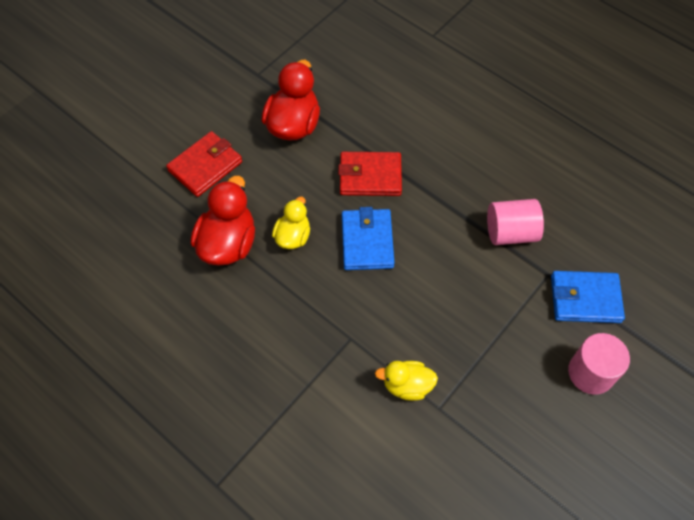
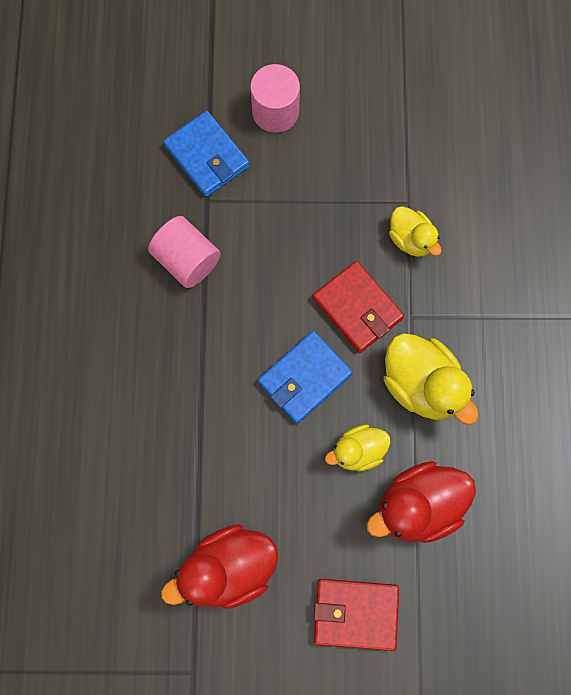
camera: 130 degrees left, 15 degrees up
(298, 307) = (422, 384): none -> yellow duck
(370, 176) = (229, 434): red wallet -> red wallet (357, 308)

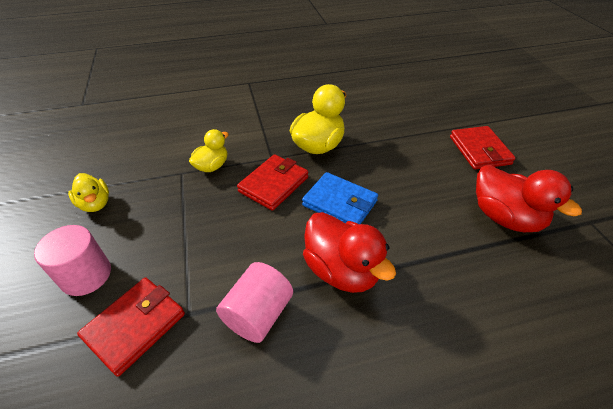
camera: 105 degrees left, 30 degrees down
(207, 156) = (135, 326): blue wallet -> red wallet
(358, 451) = (378, 166): yellow duck -> yellow duck (95, 204)
(418, 506) = (397, 136): red duck -> red duck (342, 270)

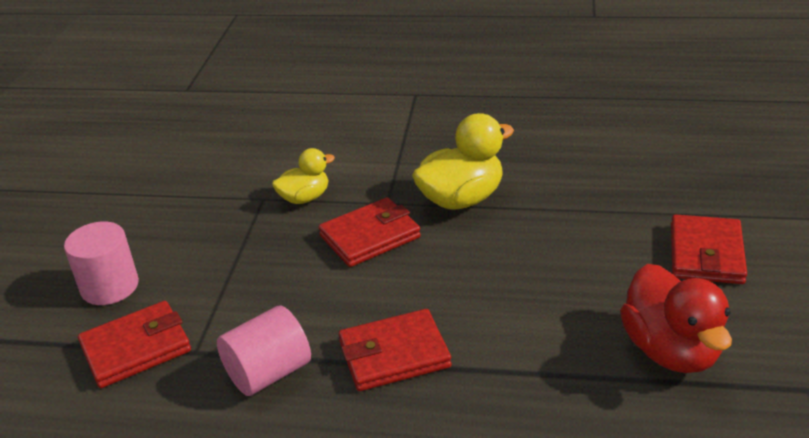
camera: 25 degrees right, 10 degrees down
(95, 204) = (151, 214): yellow duck -> none
(340, 203) = (442, 278): blue wallet -> none
(342, 270) = (394, 355): red duck -> red wallet

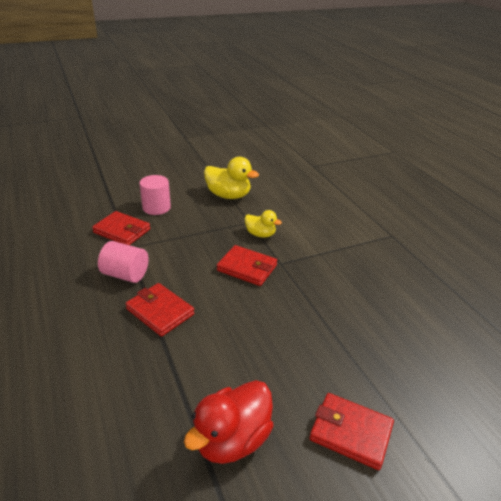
camera: 55 degrees right, 0 degrees up
(461, 199) = (308, 290): yellow duck -> yellow duck (228, 195)
(706, 254) = (350, 433): red wallet -> red wallet turned 45 degrees clockwise

